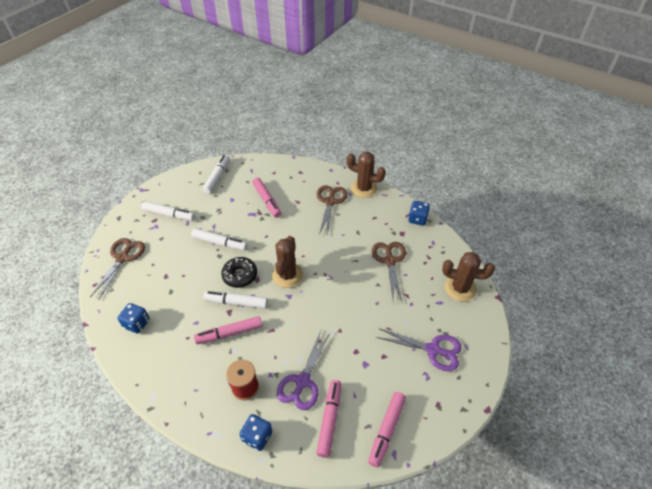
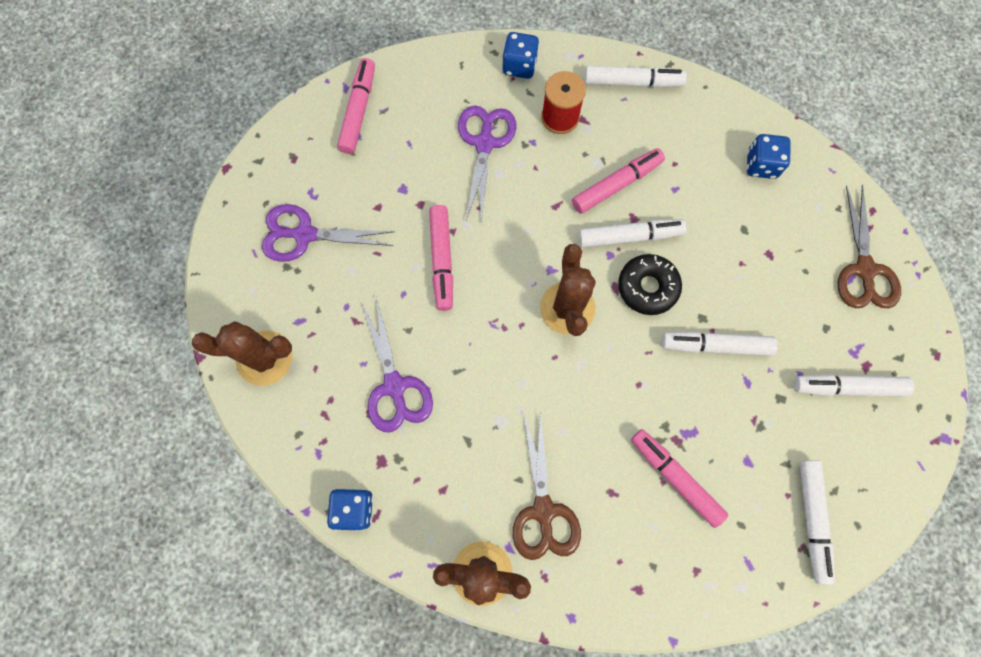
camera: 165 degrees right, 25 degrees up
(183, 401) = (632, 82): none -> white marker
(329, 420) = (435, 105): pink marker -> pink marker (442, 260)
(390, 261) = (395, 386): brown scissors -> purple scissors

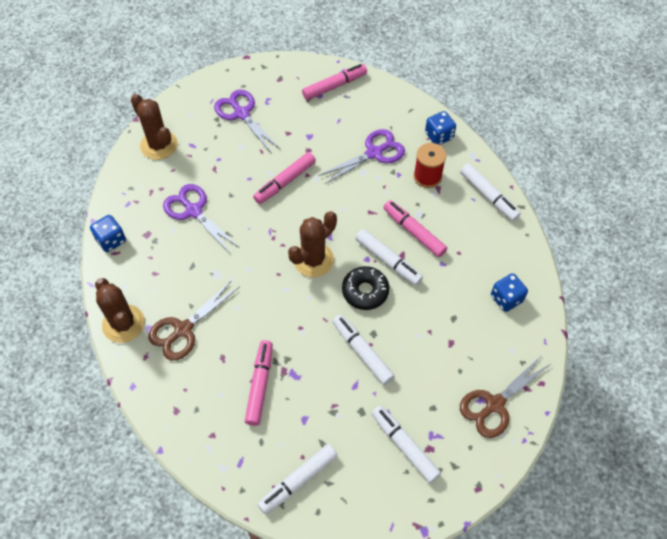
camera: 50 degrees right, 15 degrees down
(395, 386) = (193, 211): purple scissors -> purple scissors turned 105 degrees clockwise
(616, 185) = (414, 232): pink marker -> pink marker turned 150 degrees counterclockwise

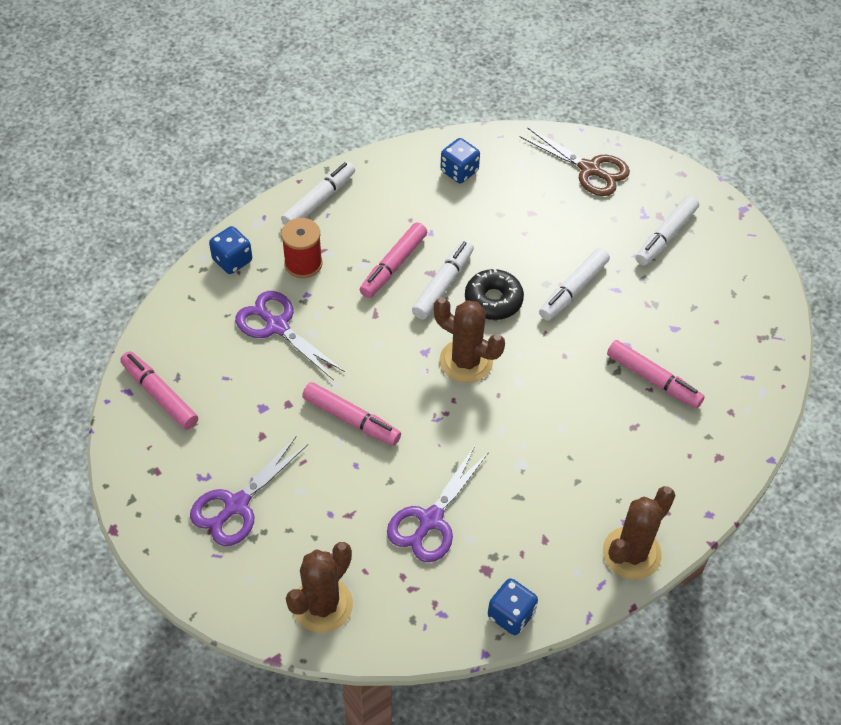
camera: 105 degrees left, 5 degrees down
(183, 330) = (614, 480): brown scissors -> none
(260, 385) = (653, 379): pink marker -> pink marker turned 135 degrees counterclockwise
(298, 481) = (743, 319): white marker -> none

